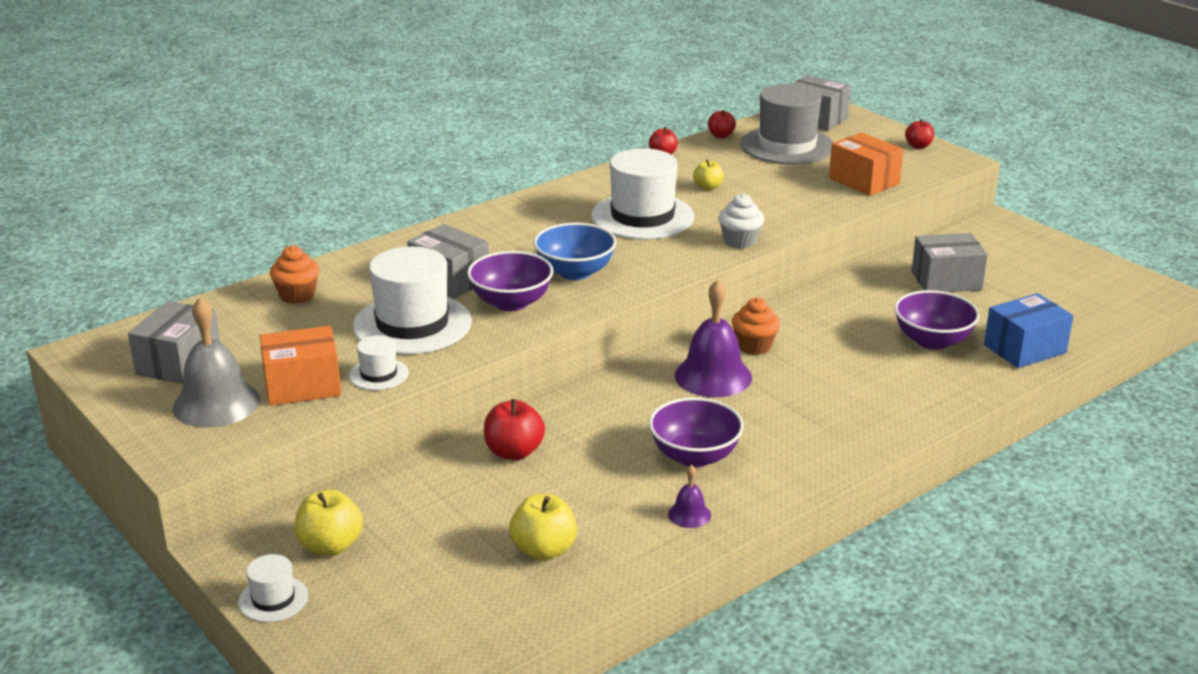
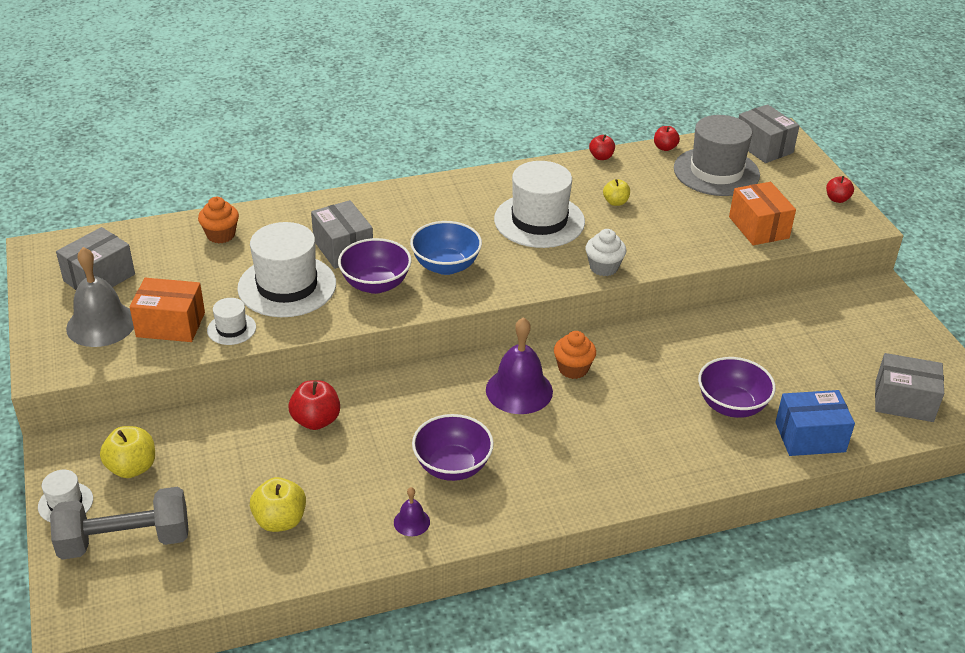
camera: 20 degrees right, 10 degrees up
(375, 615) = (125, 540): none -> grey dumbbell
(946, 281) = (788, 344): grey box -> grey box (904, 401)

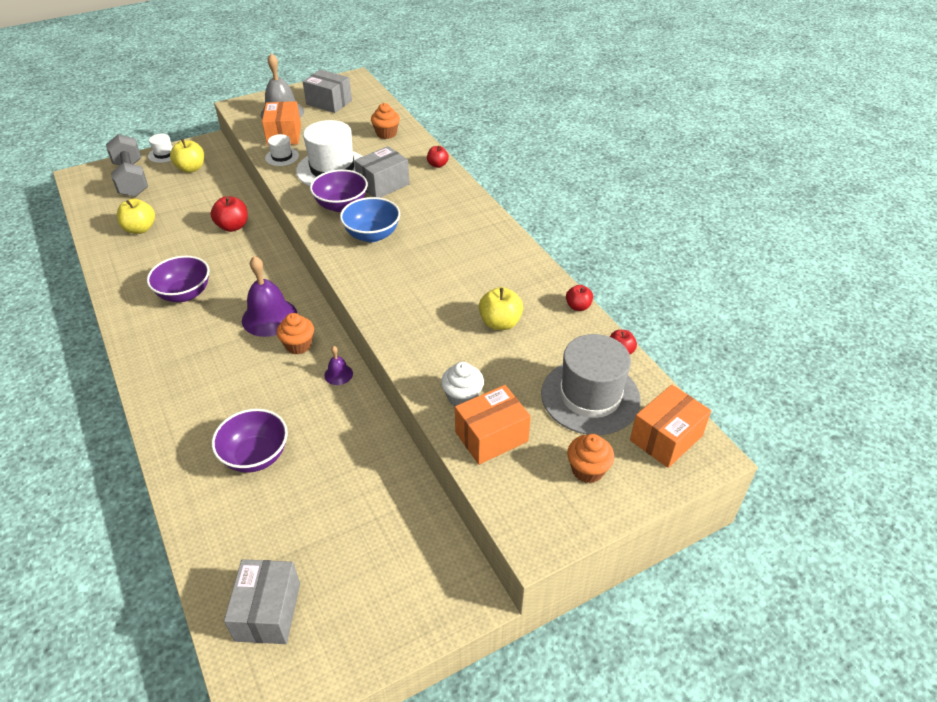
camera: 80 degrees right, 5 degrees up
(411, 522) = (131, 283): purple bell -> purple bell (338, 374)
(539, 221) = (452, 277): white hat -> none
(603, 267) = (390, 324): white cupcake -> white cupcake (462, 397)
(615, 202) = (500, 323): yellow apple -> yellow apple, size x1.59
(763, 147) = (666, 438): grey box -> orange box
(795, 187) = (587, 470): none -> orange cupcake
(810, 437) = (212, 520): blue box -> none
(837, 199) = (579, 514): red apple -> red apple (437, 165)

